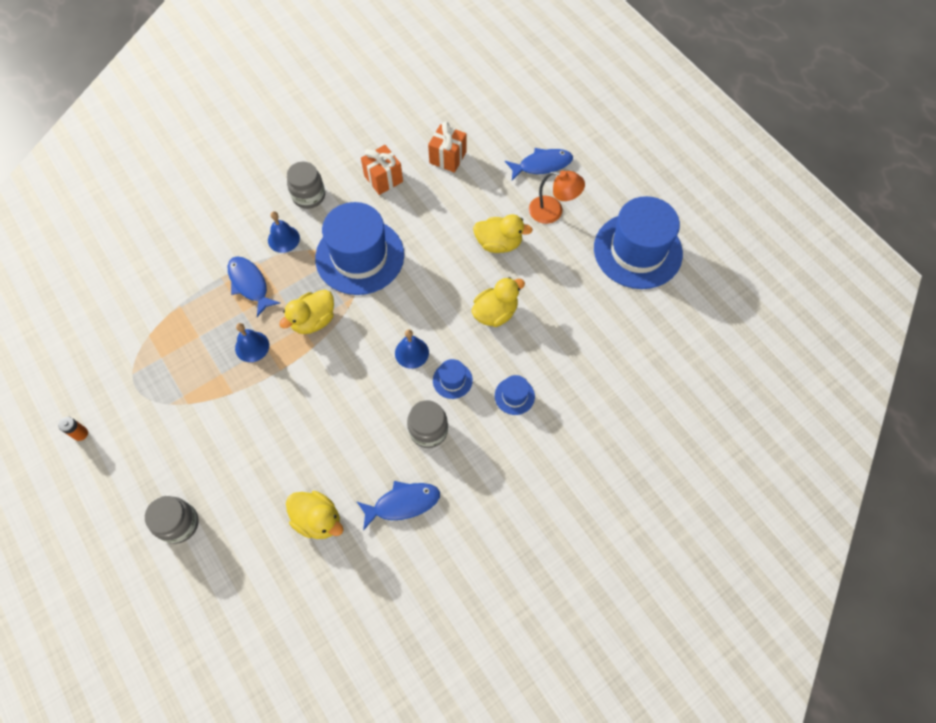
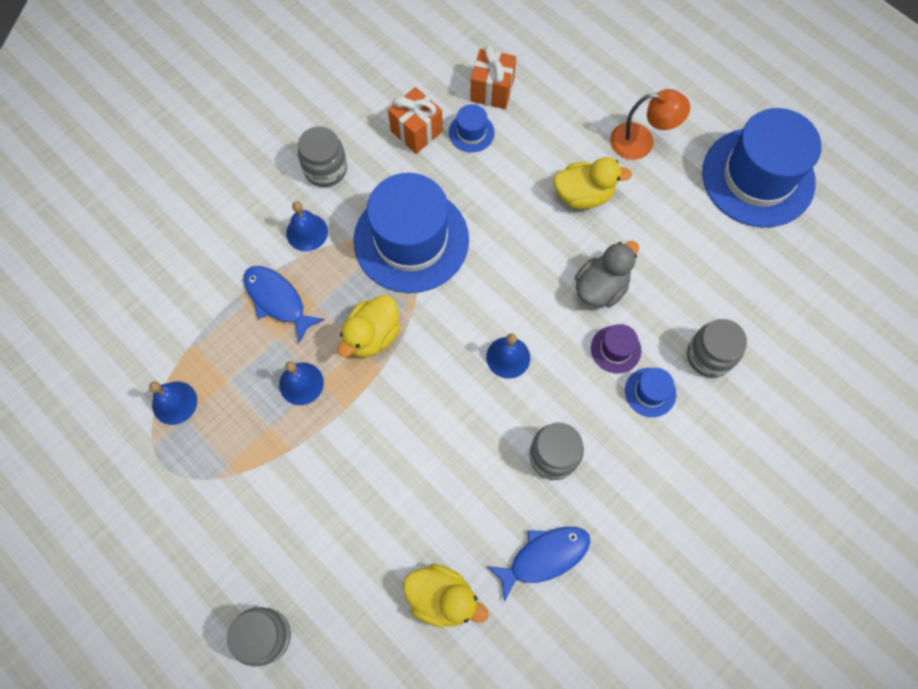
camera: 10 degrees left, 5 degrees up
(80, 433) = (104, 539): orange battery -> none
(156, 345) = (174, 402): none -> blue bell
(452, 380) = (568, 385): blue hat -> blue hat (471, 132)
(495, 313) = (601, 287): yellow duck -> grey duck
(495, 360) = (615, 349): none -> purple hat
(542, 165) = (613, 82): blue fish -> none
(567, 376) = (709, 356): none -> grey jar

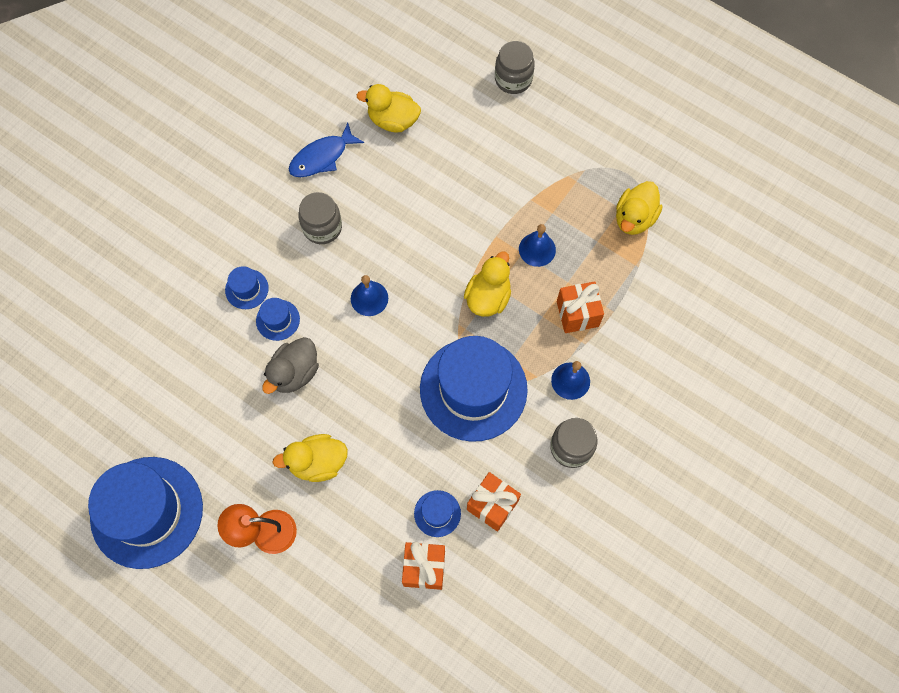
camera: 170 degrees right, 0 degrees up
(174, 402) = (634, 218): blue bell -> yellow duck
(278, 300) = (577, 314): blue fish -> orange gift
(615, 349) = (278, 320): purple hat -> blue hat
(709, 356) = (196, 327): grey jar -> none

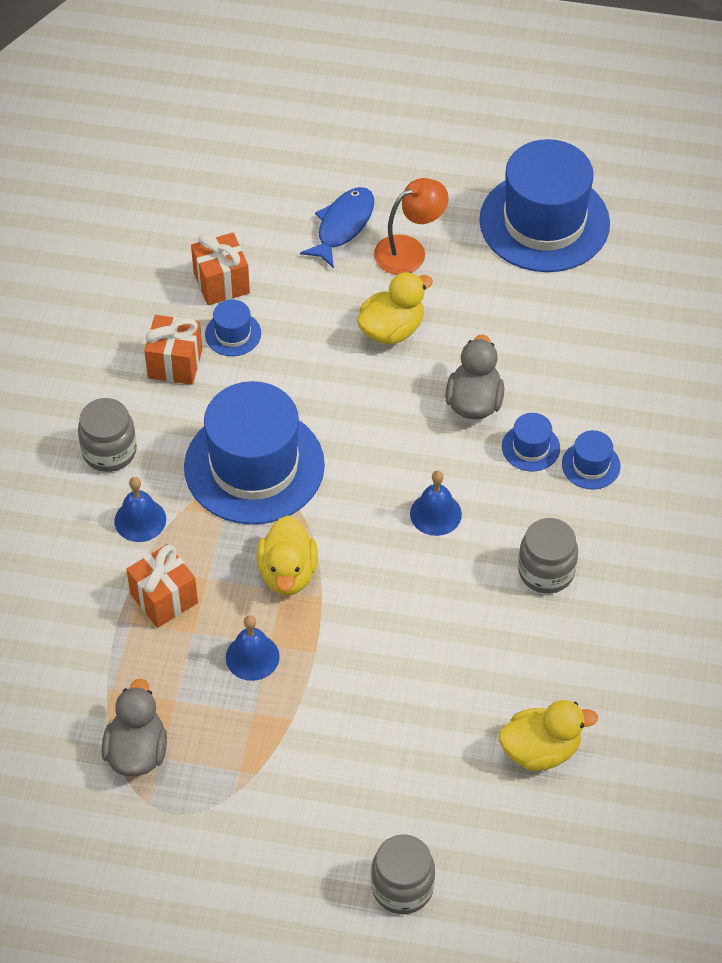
camera: 155 degrees right, 15 degrees down
(322, 157) = (605, 659): blue fish -> blue fish (343, 226)
(634, 218) = (137, 751): yellow duck -> grey duck

